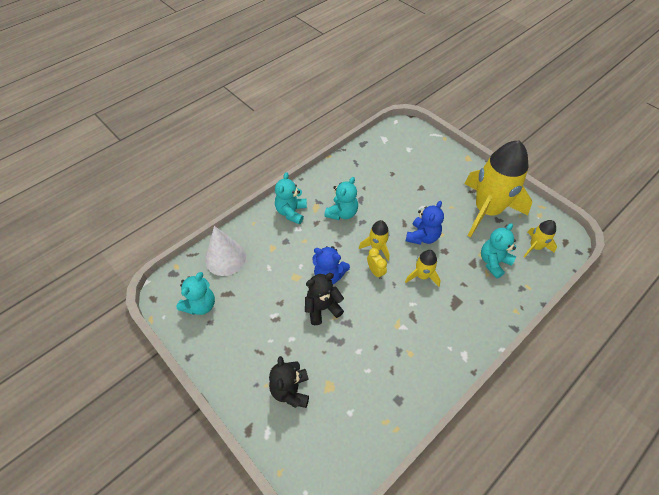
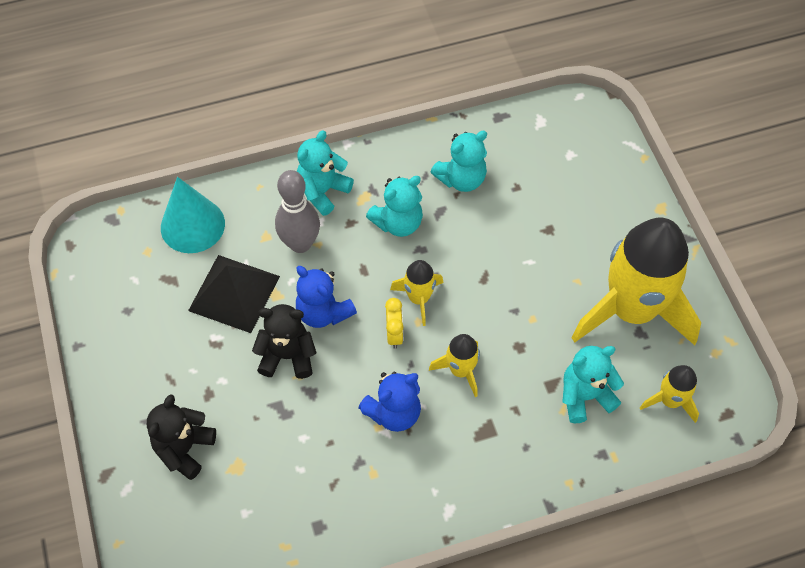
camera: 25 degrees right, 5 degrees up
(200, 305) = (126, 280): turquoise teddy bear -> turquoise teddy bear (461, 179)
(225, 258) = (192, 225): white cone -> turquoise cone
(271, 286) = (234, 293): none -> black pyramid
(294, 244) = (300, 244): none -> grey bowling pin
(422, 237) = (499, 310): blue teddy bear -> blue teddy bear (394, 412)

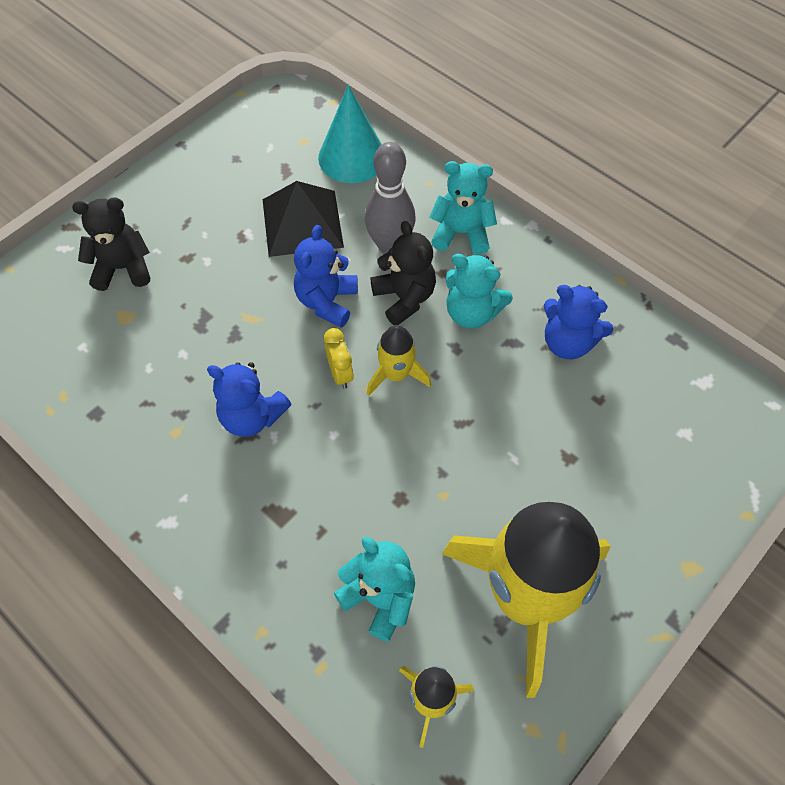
camera: 60 degrees right, 0 degrees up
(287, 356) = (262, 297): black teddy bear -> black teddy bear (404, 298)
(394, 334) = (340, 373): yellow clock -> yellow clock turned 75 degrees counterclockwise
(460, 370) = (336, 454): yellow rocket -> none
(461, 179) = (568, 342): turquoise teddy bear -> blue teddy bear

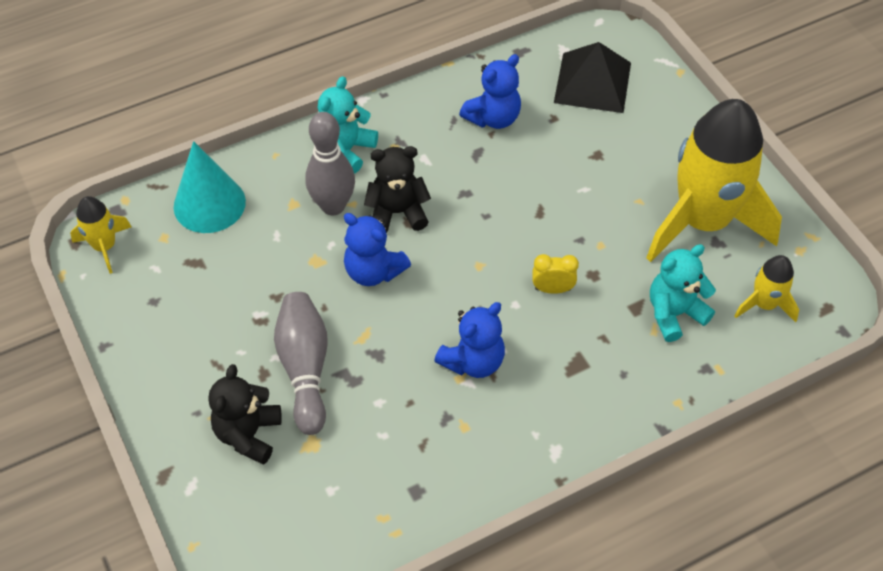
camera: 70 degrees left, 5 degrees down
(201, 285) = (305, 368): none -> grey bowling pin
(302, 223) = (270, 266): black pyramid -> black pyramid (593, 82)
(340, 373) = (456, 282): yellow clock -> yellow clock (552, 289)
(396, 374) = (474, 242): yellow rocket -> yellow rocket (105, 246)
(472, 312) = (435, 170): turquoise teddy bear -> none

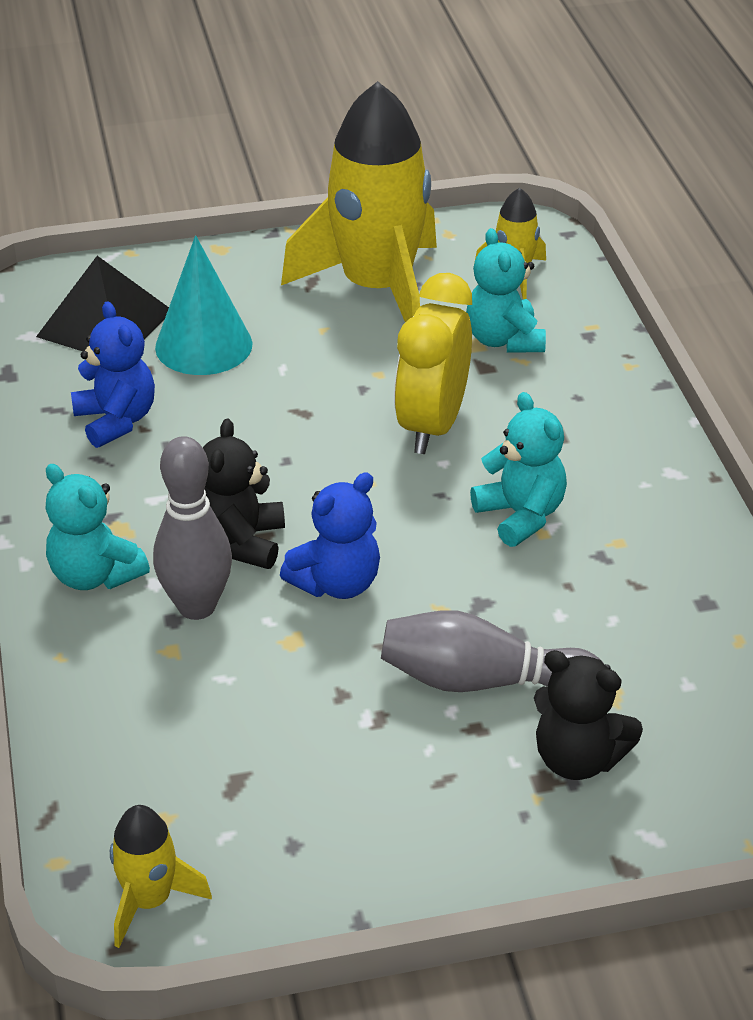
camera: 75 degrees left, 15 degrees down
(209, 204) = (122, 750): turquoise cone -> turquoise cone (203, 345)
(473, 361) = (521, 515): blue teddy bear -> turquoise teddy bear
(552, 289) = (432, 426): yellow clock -> yellow clock, size x2.12

